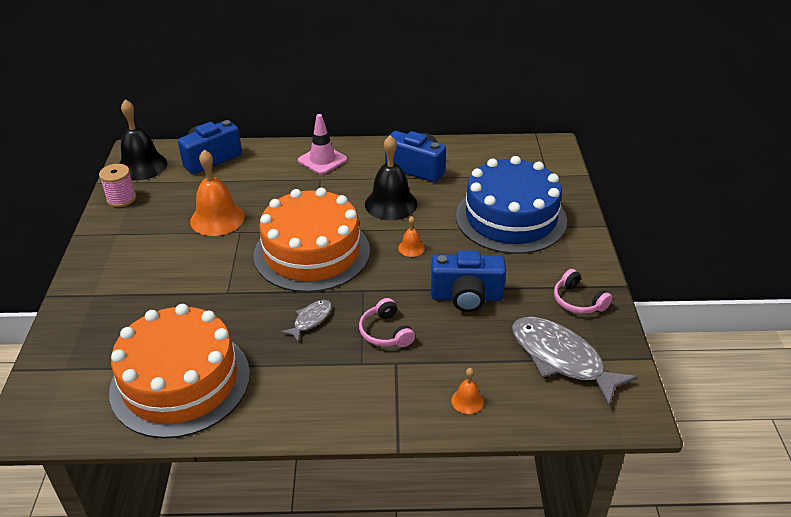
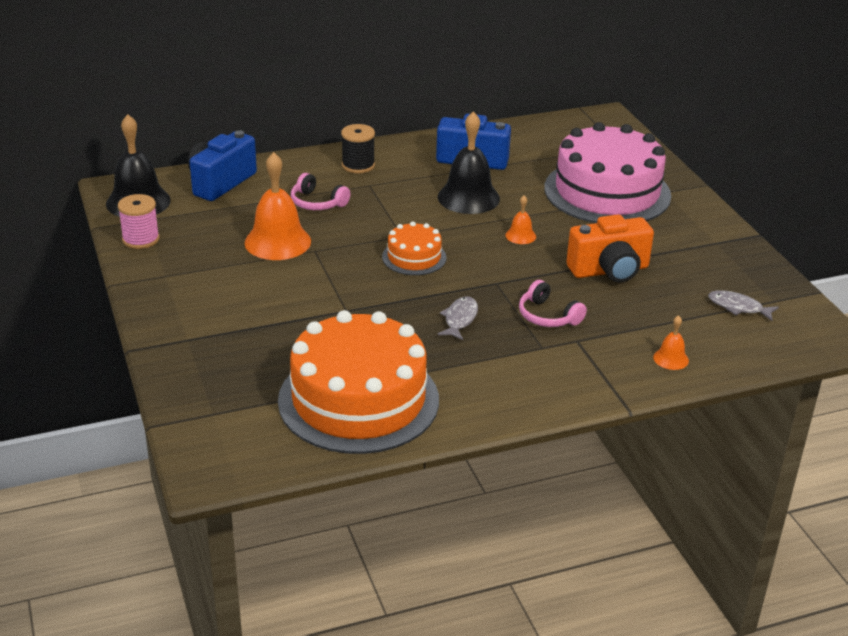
camera: 20 degrees left, 5 degrees down
(312, 252) = (414, 257): orange cake -> orange cake, size x0.47
(322, 160) = (358, 165): pink traffic cone -> black spool
(466, 297) = (609, 270): blue camera -> orange camera
(511, 218) = (607, 192): blue cake -> pink cake
(561, 359) = (738, 307): grey fish -> grey fish, size x0.49
(578, 301) = (723, 255): pink headphones -> pink headphones (317, 203)

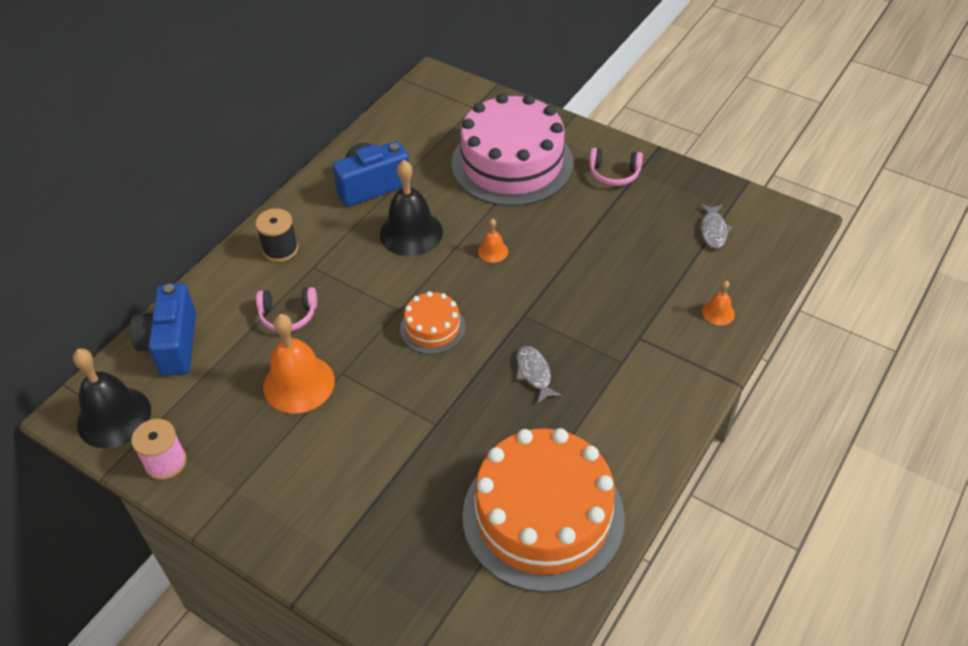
camera: 35 degrees left, 15 degrees up
(548, 316) = (595, 326): pink headphones -> pink headphones (614, 174)
(609, 270) = (593, 248): orange camera -> none
(738, 307) = (713, 230): grey fish -> grey fish turned 75 degrees counterclockwise

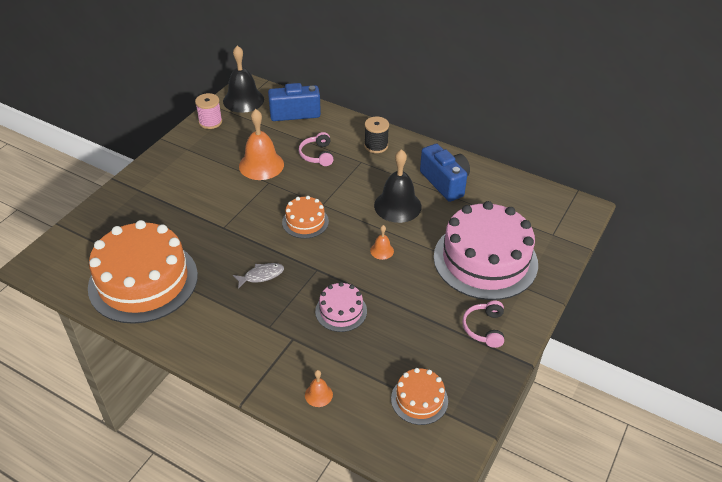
camera: 85 degrees right, 5 degrees down
(594, 292) = (341, 311): none -> pink cake
(713, 230) = (419, 399): grey fish -> orange cake

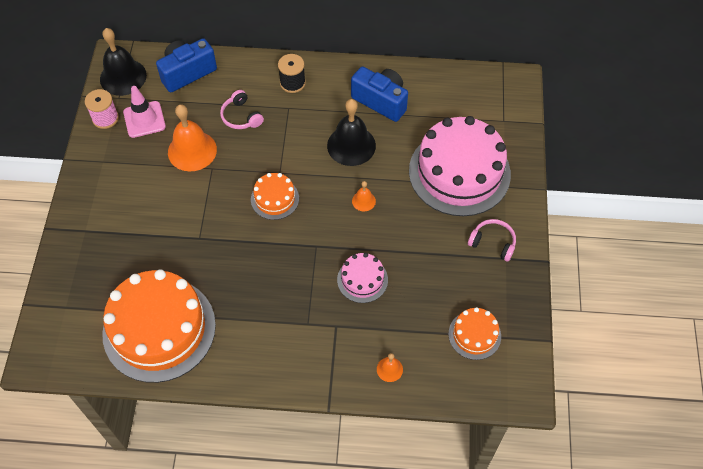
camera: 25 degrees left, 15 degrees up
(239, 132) = (144, 119): none -> pink traffic cone
(261, 276) = (268, 275): grey fish -> none
(484, 328) = (493, 243): pink headphones -> pink headphones turned 135 degrees clockwise

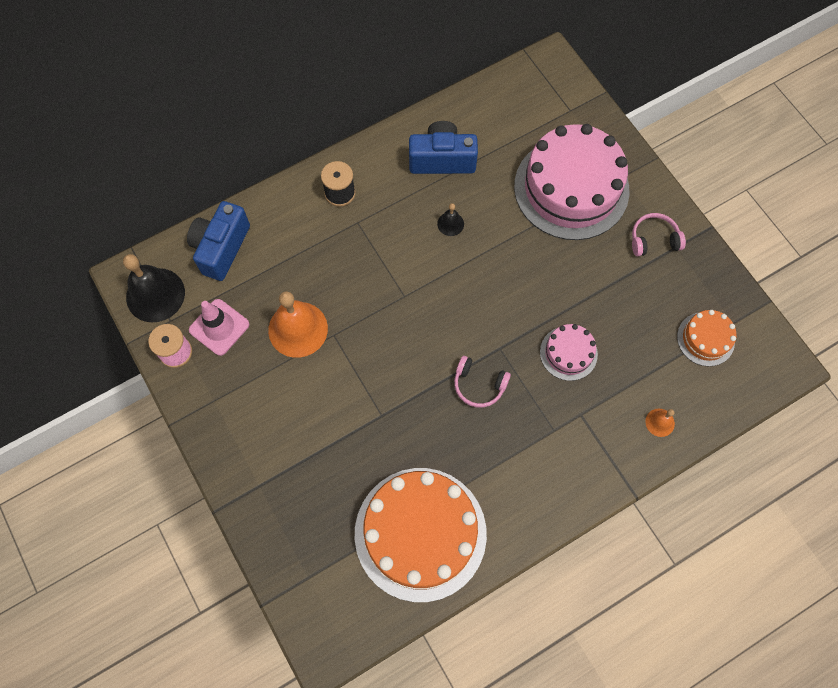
camera: 35 degrees left, 10 degrees up
(241, 116) = (317, 261): pink headphones -> pink headphones (479, 385)
(275, 199) = (422, 326): orange cake -> none
(351, 145) = (450, 224): black bell -> black bell, size x0.47
(363, 201) = (507, 273): orange bell -> none

